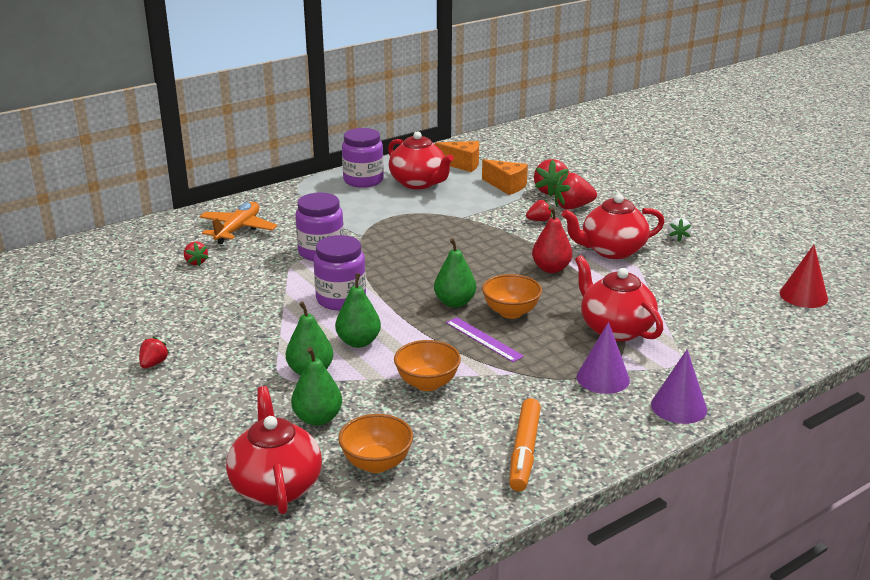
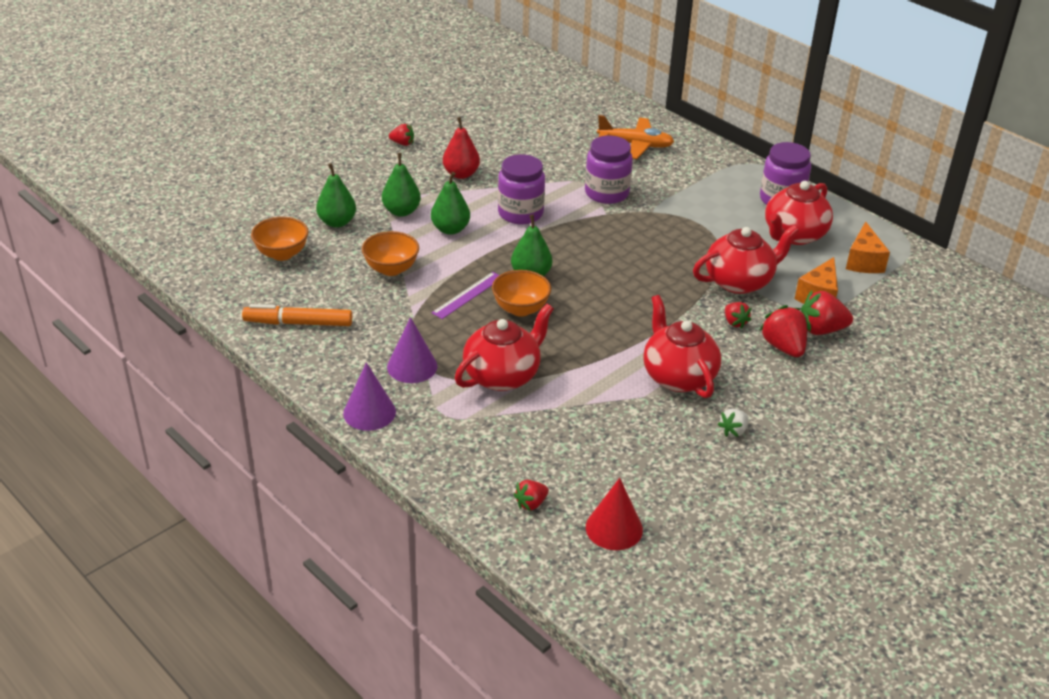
camera: 80 degrees right, 10 degrees up
(196, 262) = (566, 134): red strawberry -> red strawberry (531, 503)
(276, 486) = (256, 215): red teapot -> red teapot (739, 281)
(551, 269) = (619, 333): red pear -> red pear (461, 174)
(678, 238) = (733, 431): white strawberry -> white strawberry turned 45 degrees counterclockwise

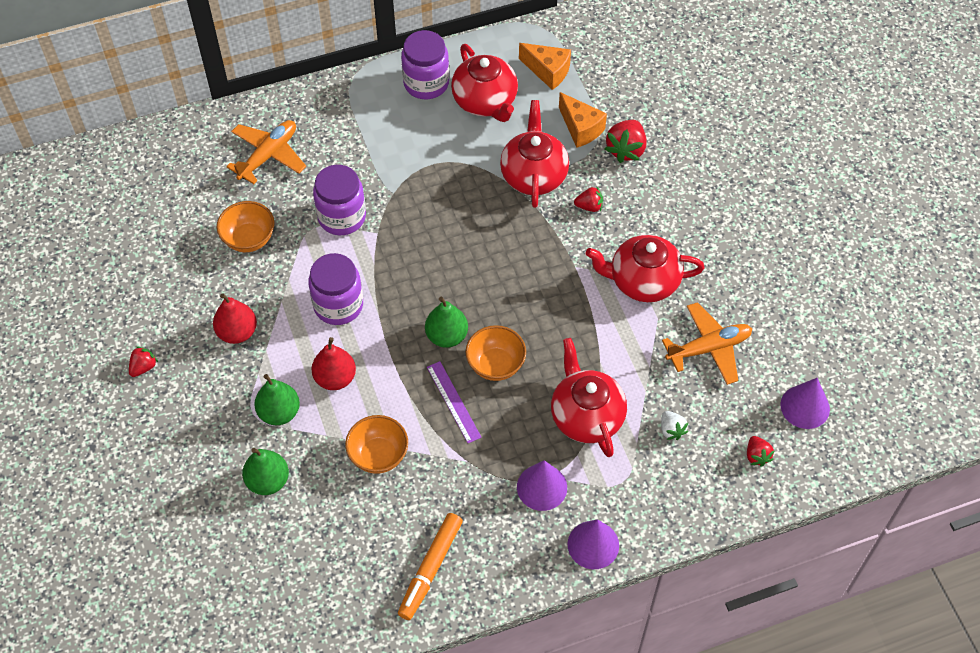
camera: 65 degrees left, 20 degrees up
(282, 254) = (301, 552): orange bowl -> orange bowl (249, 239)
(450, 229) = (335, 378): green pear -> red pear
(614, 528) = (805, 406): red cone -> purple cone
(634, 439) = (709, 348): none -> orange plane
(733, 431) = (725, 273): white strawberry -> white strawberry (671, 430)
(783, 347) = (637, 187): red strawberry -> none

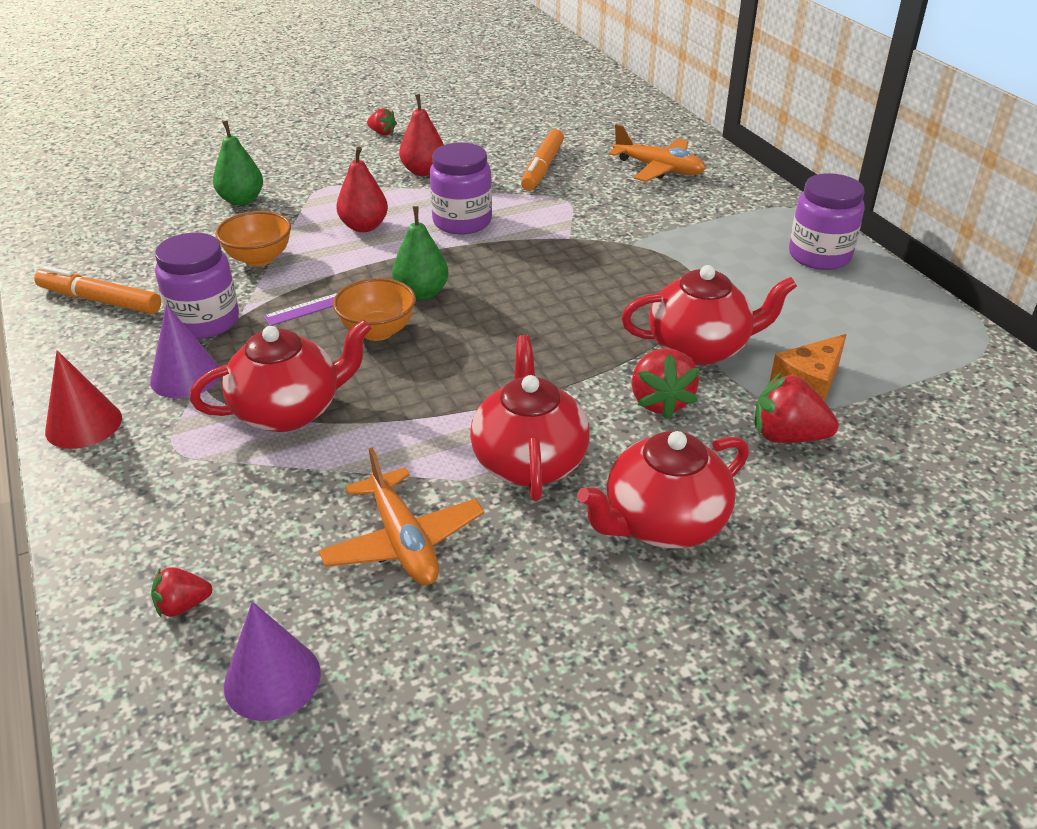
camera: 85 degrees right, 20 degrees down
(249, 239) = (542, 168): orange bowl -> orange marker
(279, 412) = (323, 200): green pear -> none
(342, 217) = (586, 215): purple jar -> purple jar (205, 321)
(485, 102) = (813, 302): red teapot -> red teapot (663, 523)
(548, 71) = (902, 352): orange cheese -> none
(589, 206) = (660, 401): red strawberry -> red strawberry, size x1.70
(593, 544) = (83, 424): purple cone -> red cone
(671, 430) = (252, 498): white strawberry -> none

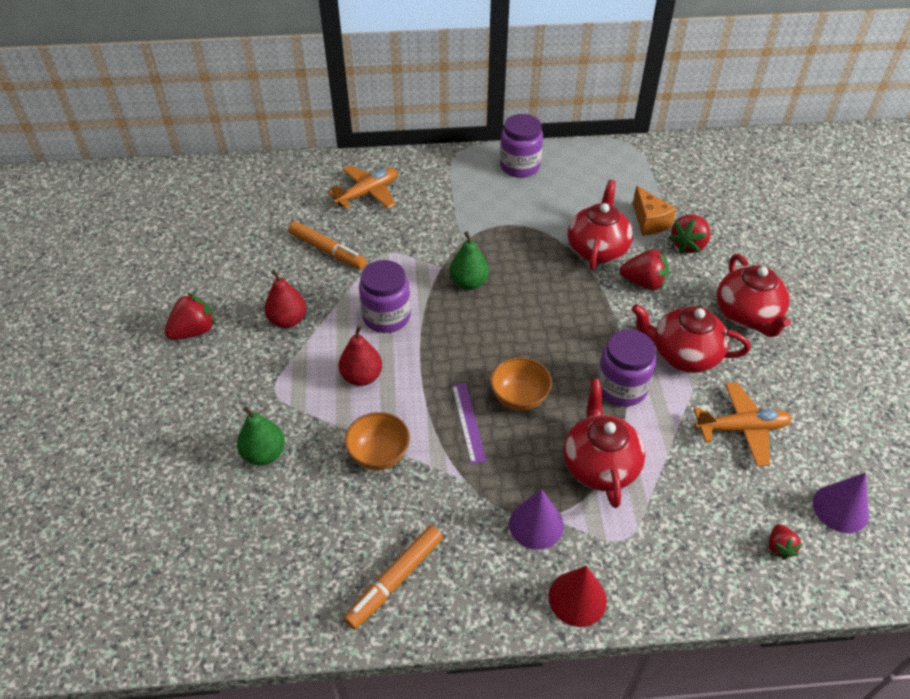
camera: 70 degrees left, 10 degrees up
(205, 321) = (462, 504): purple jar -> purple jar (621, 388)
(382, 133) = (194, 331): red strawberry -> red strawberry, size x1.70
(422, 293) = (479, 363): green pear -> green pear (468, 283)

